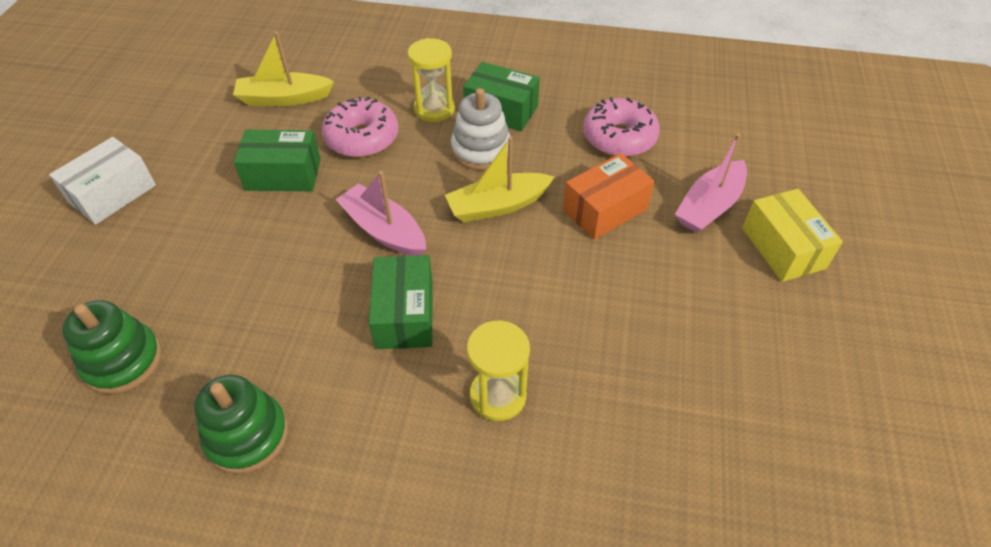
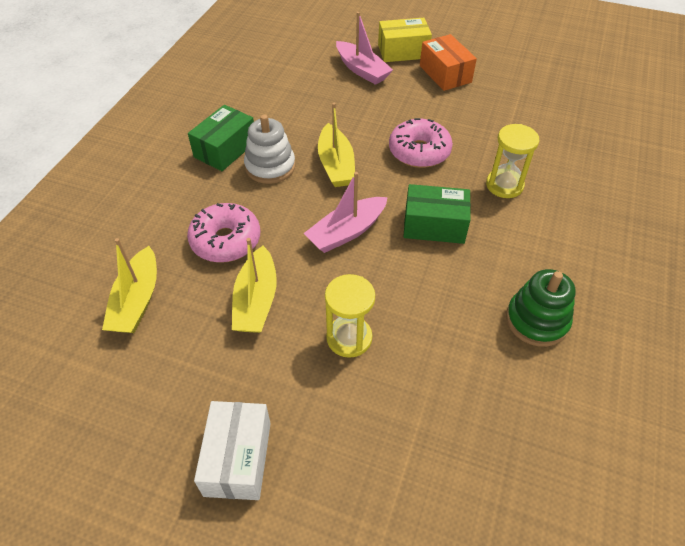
camera: 80 degrees left, 0 degrees up
(113, 194) = (238, 458): white box -> white box turned 45 degrees clockwise
(123, 361) = (465, 417): green stacking toy -> none
(283, 174) = (256, 300): green box -> yellow boat
(434, 109) = (205, 189): yellow hourglass -> yellow hourglass (349, 338)
(605, 209) = (353, 114): orange box -> orange box (445, 74)
(619, 137) = (282, 94): pink donut -> pink donut (419, 151)

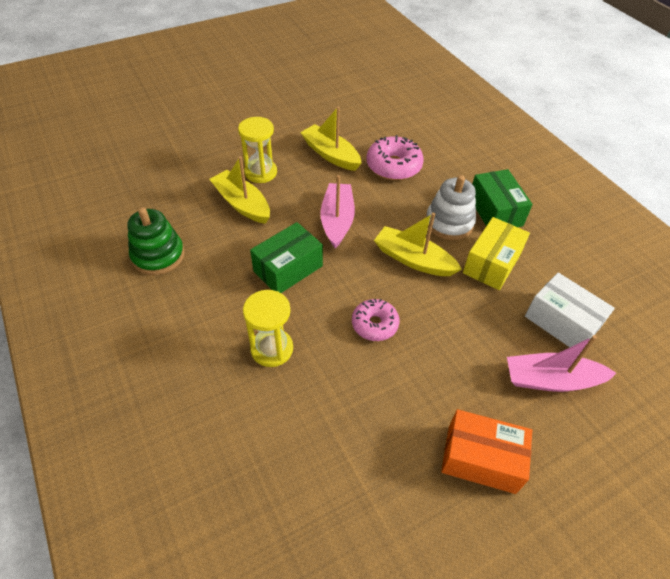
camera: 130 degrees right, 0 degrees up
(137, 301) = (384, 117): yellow boat -> yellow boat (242, 204)
(238, 458) = (252, 108): white box -> white box (561, 322)
(403, 51) = (566, 455): yellow box -> yellow box (492, 263)
(419, 151) = (374, 324): pink donut -> pink donut, size x0.66

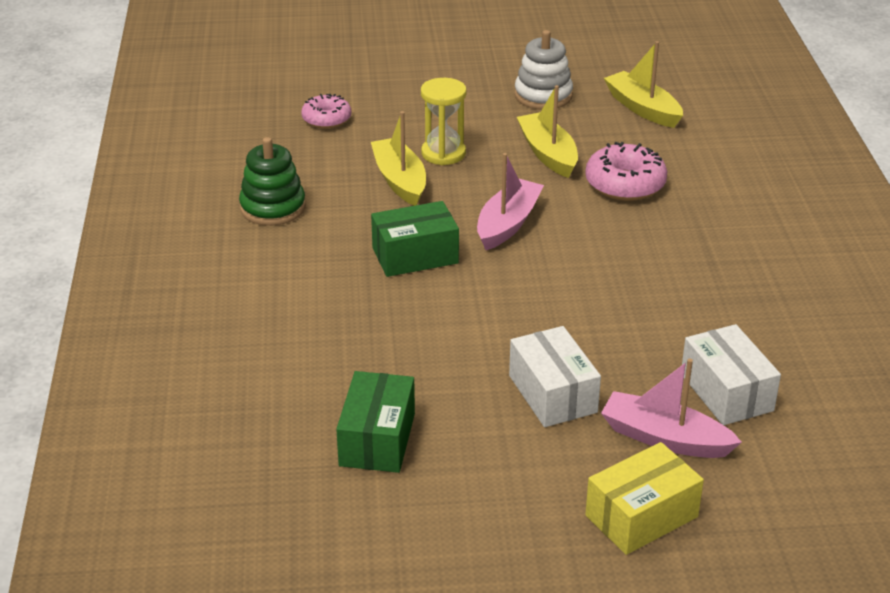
camera: 25 degrees right, 15 degrees down
(272, 349) = (349, 322): yellow hourglass -> none
(374, 324) = (483, 332): pink donut -> pink donut (326, 119)
(413, 259) = (578, 285): yellow boat -> yellow boat (642, 108)
(449, 223) = (655, 260): white stacking toy -> white stacking toy (543, 95)
(454, 366) = (553, 394): none -> white box
(481, 459) = (522, 476): orange box -> none
(492, 263) = (680, 314): yellow box -> yellow box (641, 516)
(495, 211) = (730, 263): green box -> green box (377, 439)

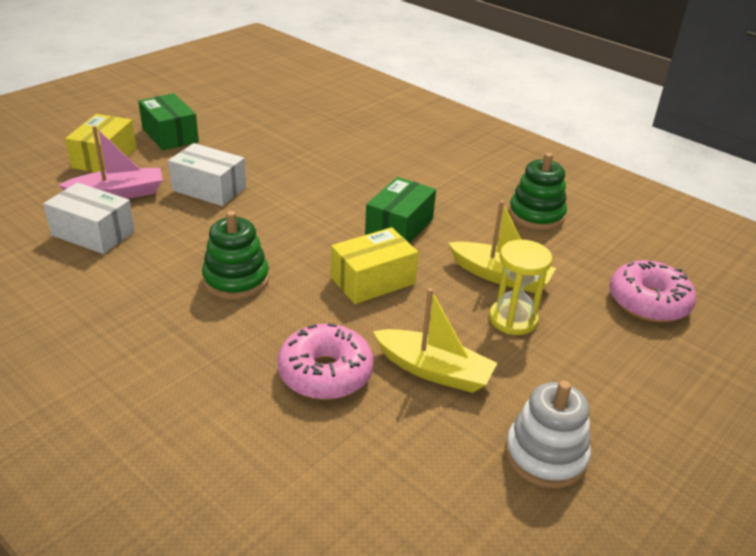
camera: 135 degrees right, 0 degrees up
(326, 119) = (648, 302): pink donut -> pink donut, size x1.52
(377, 439) = (279, 137): green box -> green box (170, 135)
(508, 224) = (372, 280): pink boat -> yellow box
(624, 277) = (236, 280): none -> green stacking toy
(642, 108) = (423, 508): yellow boat -> none

